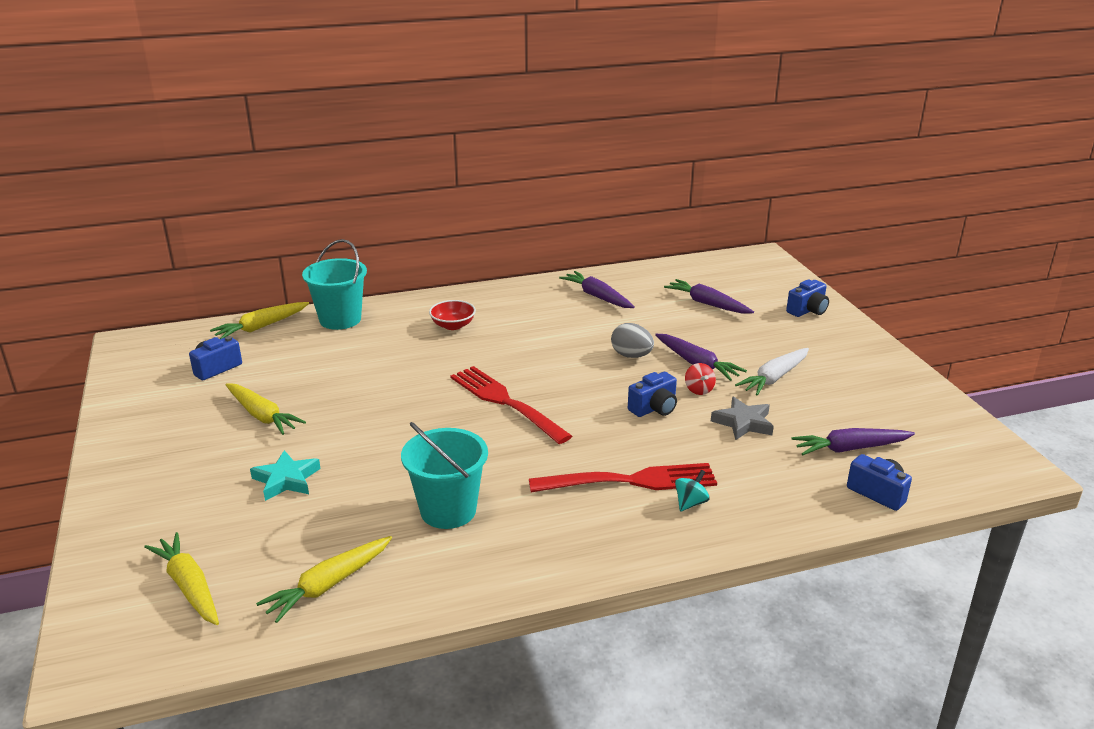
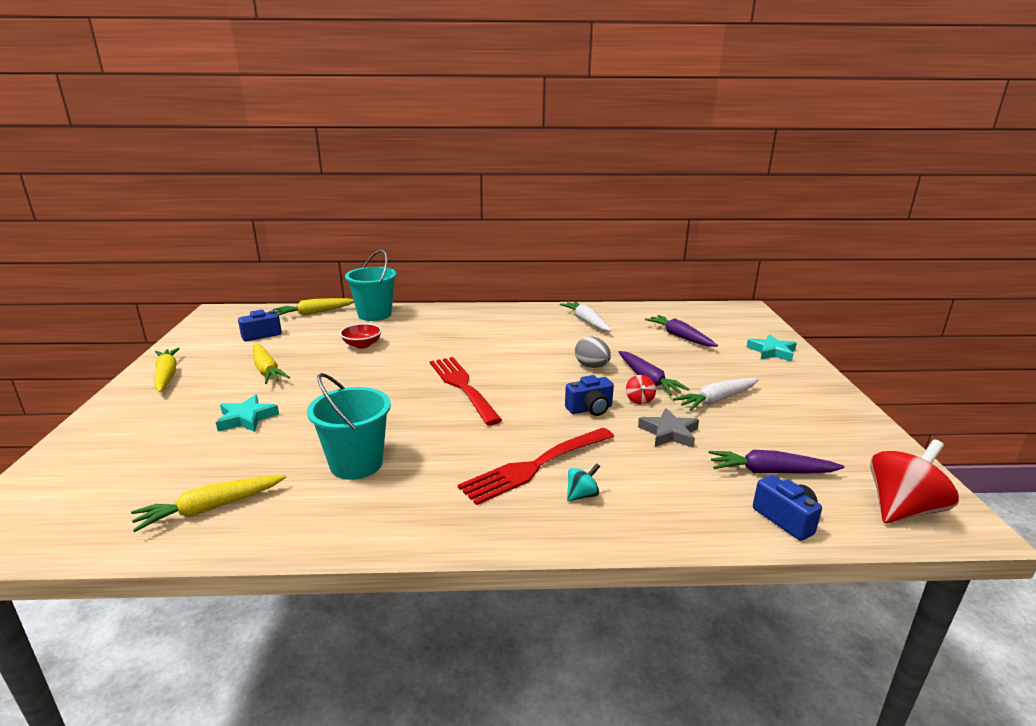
camera: 15 degrees right, 5 degrees down
(189, 586) = (103, 488): yellow carrot -> yellow carrot (166, 375)
(453, 325) = (457, 328): red bowl -> red bowl (362, 345)
(597, 297) = (586, 321): purple carrot -> white carrot
(631, 481) = (535, 466): red fork -> red fork turned 135 degrees clockwise
(807, 310) = (772, 352): blue camera -> turquoise star
(970, 465) = (902, 509): none -> red spinning top

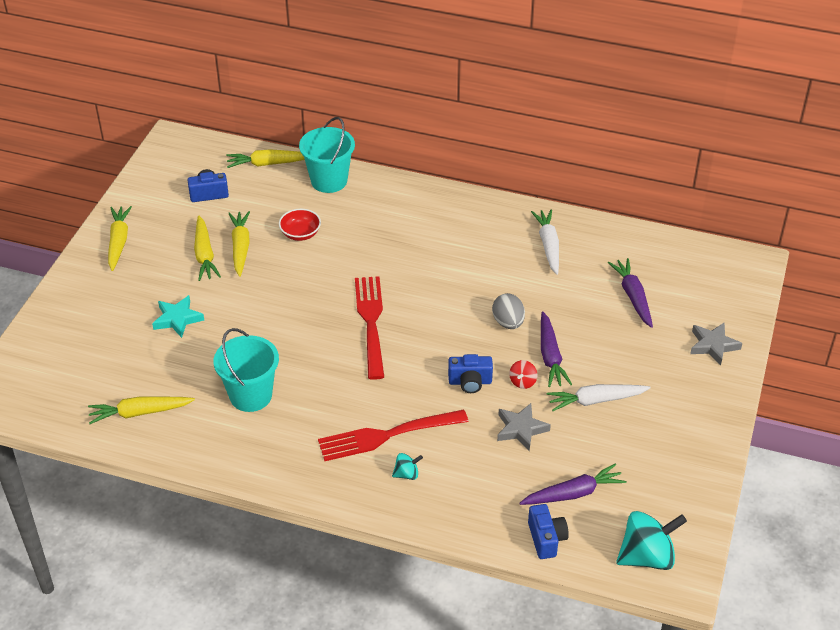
camera: 20 degrees right, 20 degrees up
(304, 360) = (240, 247): none -> yellow carrot
(770, 472) = (573, 493): purple carrot -> purple carrot turned 135 degrees clockwise
(772, 352) = (713, 345): turquoise star -> grey star
(902, 509) = (647, 556): red spinning top -> turquoise spinning top

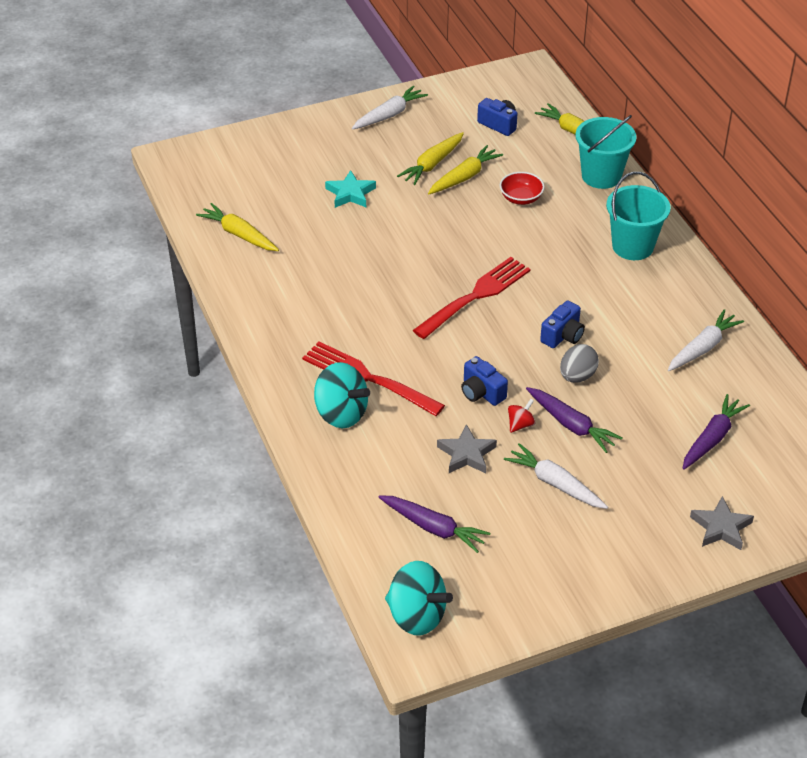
camera: 50 degrees right, 0 degrees up
(118, 242) = (389, 115): yellow carrot -> white carrot
(250, 395) = (321, 279): turquoise bucket -> turquoise bucket (632, 246)
(407, 474) = (341, 413): turquoise spinning top -> turquoise spinning top, size x2.07
(522, 382) = (520, 424): red spinning top -> red spinning top turned 150 degrees clockwise
(546, 539) = (366, 538): blue camera -> blue camera (563, 336)
(550, 356) = (571, 425): purple carrot -> purple carrot turned 90 degrees counterclockwise

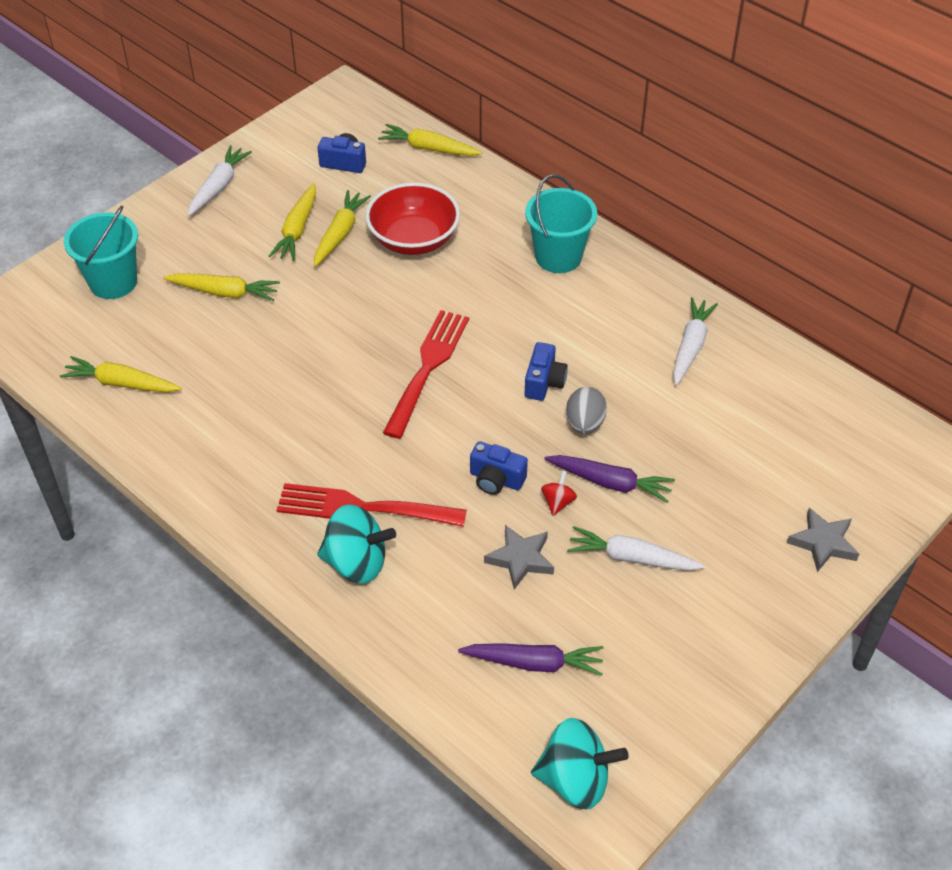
camera: 25 degrees left, 5 degrees up
(350, 193) = (224, 292): turquoise star -> yellow carrot
(521, 198) = (413, 239): red bowl -> red bowl, size x1.82
(601, 176) = (482, 188): turquoise bucket -> turquoise bucket (113, 282)
(712, 438) = (757, 445): purple carrot -> none

